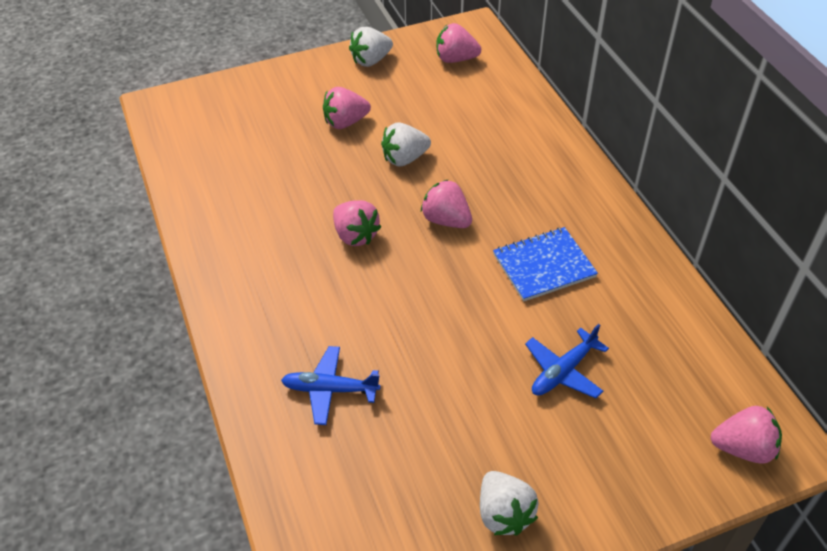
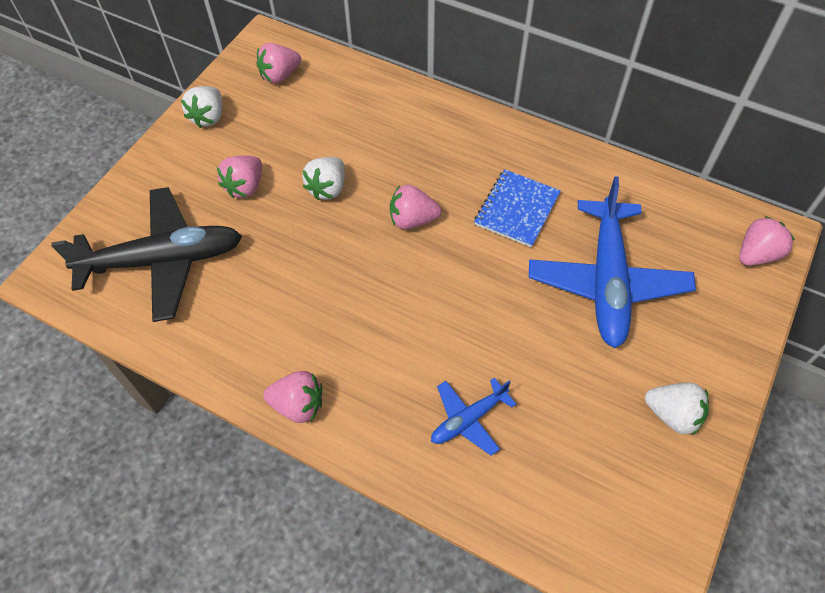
camera: 40 degrees left, 10 degrees up
(238, 138) = (163, 260): none -> black plane
(355, 235) = (356, 280): pink strawberry -> pink strawberry (298, 405)
(563, 371) = (607, 281): blue plane -> blue plane, size x2.01

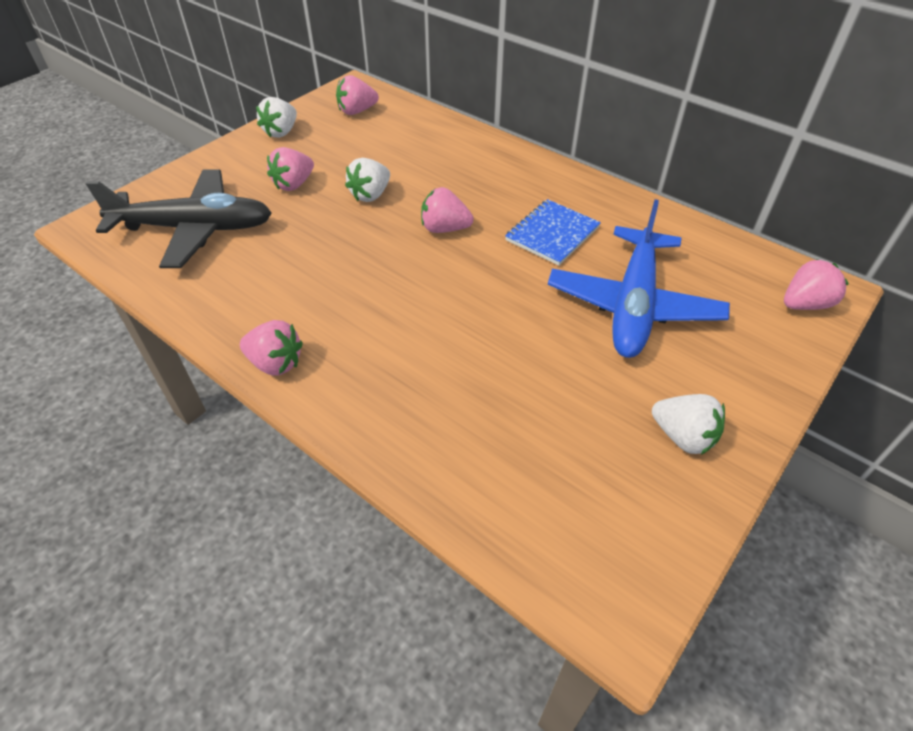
camera: 10 degrees right, 10 degrees down
(468, 419) = (450, 404): blue plane -> none

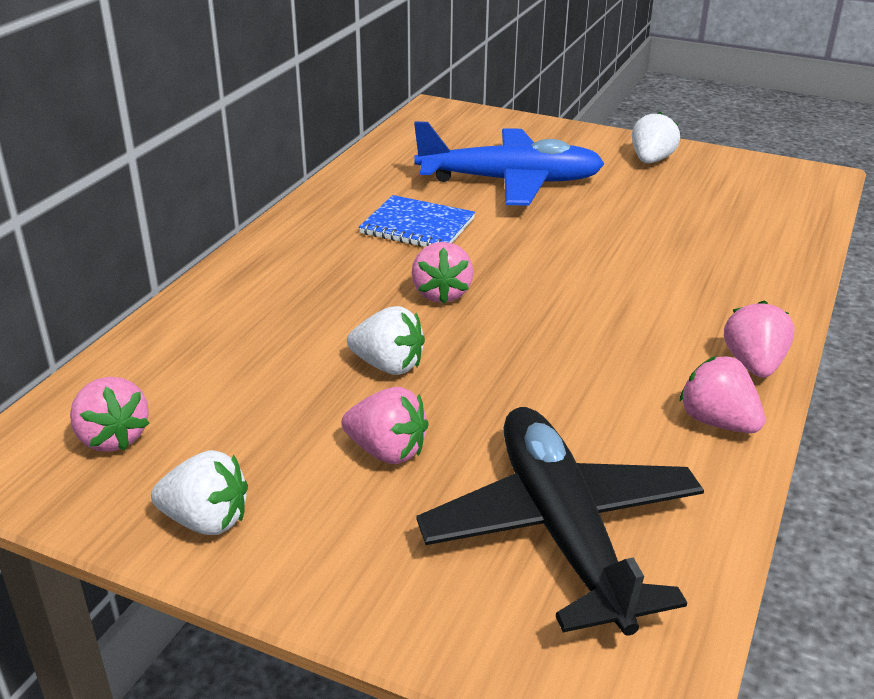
camera: 105 degrees left, 15 degrees down
(804, 304) = (462, 118): pink strawberry -> pink strawberry (717, 422)

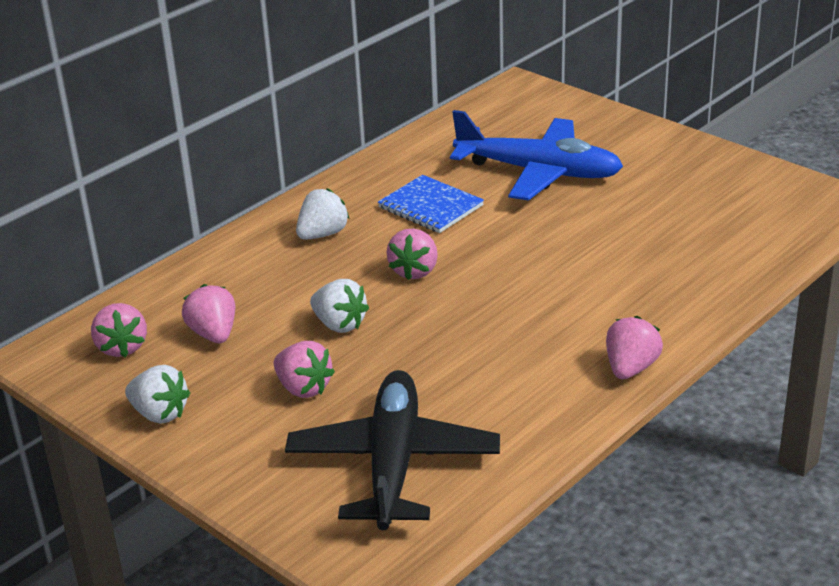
camera: 20 degrees right, 0 degrees up
(651, 160) = (687, 165): white strawberry -> white strawberry (322, 234)
(717, 422) = (565, 408): pink strawberry -> pink strawberry (213, 334)

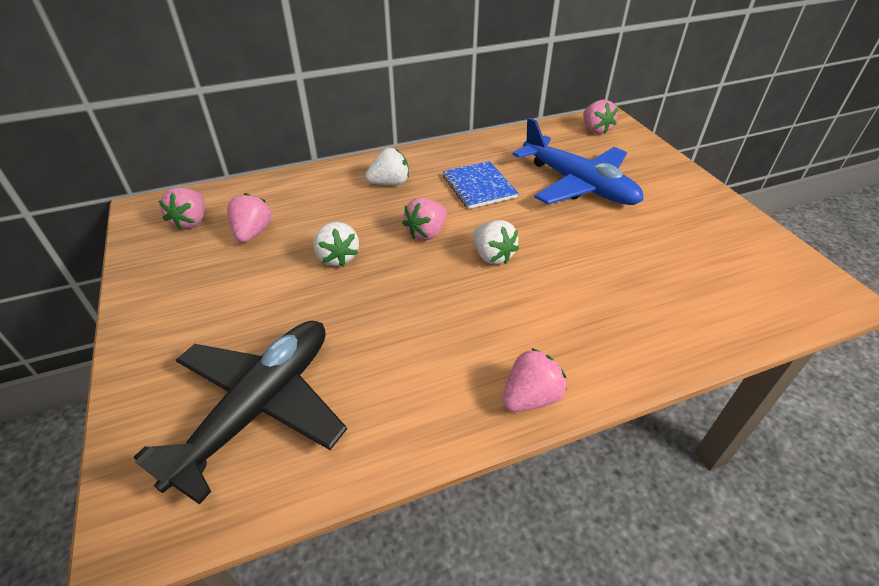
camera: 25 degrees right, 10 degrees up
(159, 414) = (157, 283): white strawberry -> white strawberry (492, 256)
(303, 388) = (264, 302): pink strawberry -> pink strawberry (595, 130)

